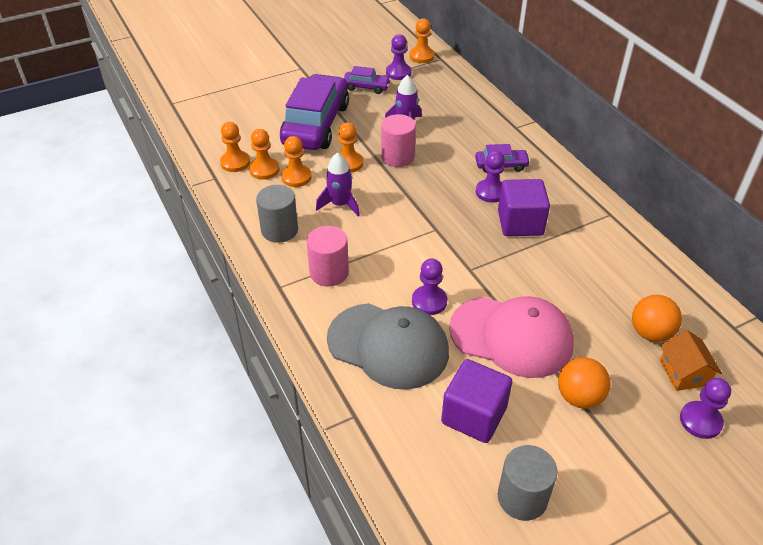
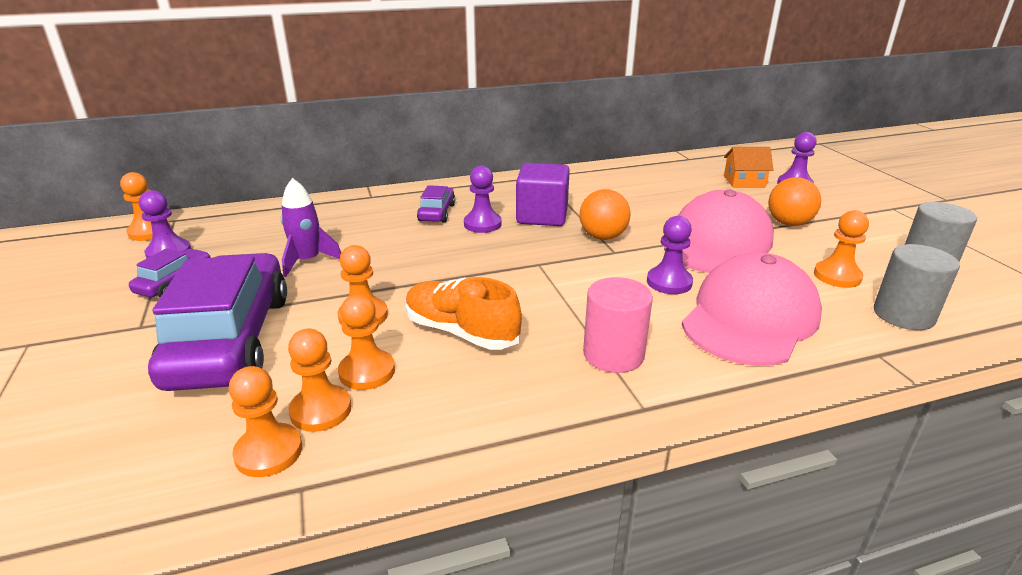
camera: 80 degrees left, 15 degrees down
(279, 230) = (503, 400): grey cylinder -> grey cylinder (903, 315)
(316, 124) = (231, 339): purple car -> purple car turned 60 degrees clockwise
(340, 205) = (461, 332): purple rocket -> orange shoe
(388, 345) = (750, 318): grey cap -> pink cap
(397, 157) = (375, 274): pink cylinder -> none
(474, 415) = (837, 276): purple cube -> orange pawn
(650, 333) = (700, 185): orange ball -> orange ball (603, 237)

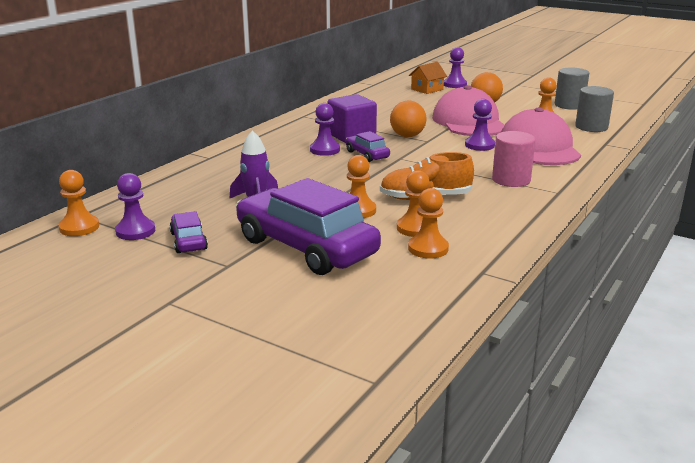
camera: 40 degrees left, 5 degrees down
(269, 452) = (440, 270): orange pawn -> none
(437, 212) = (280, 153): purple car -> purple car (367, 155)

